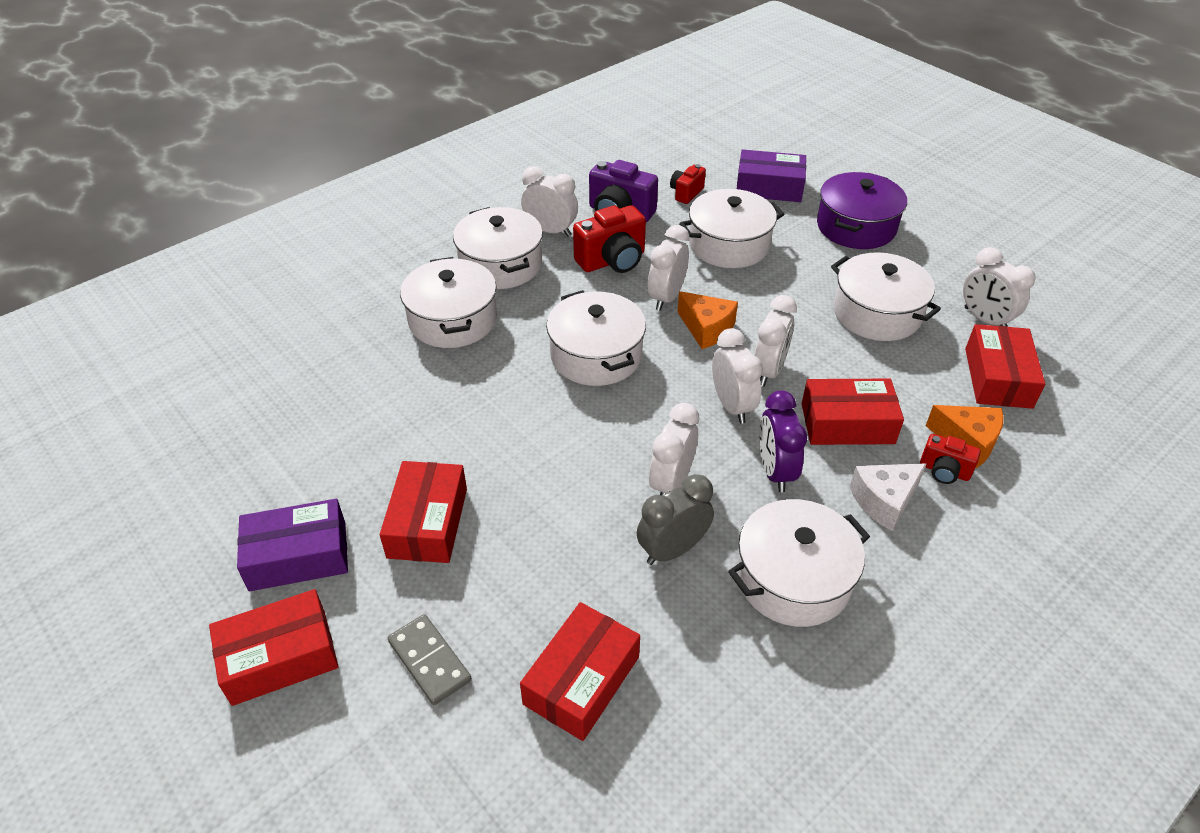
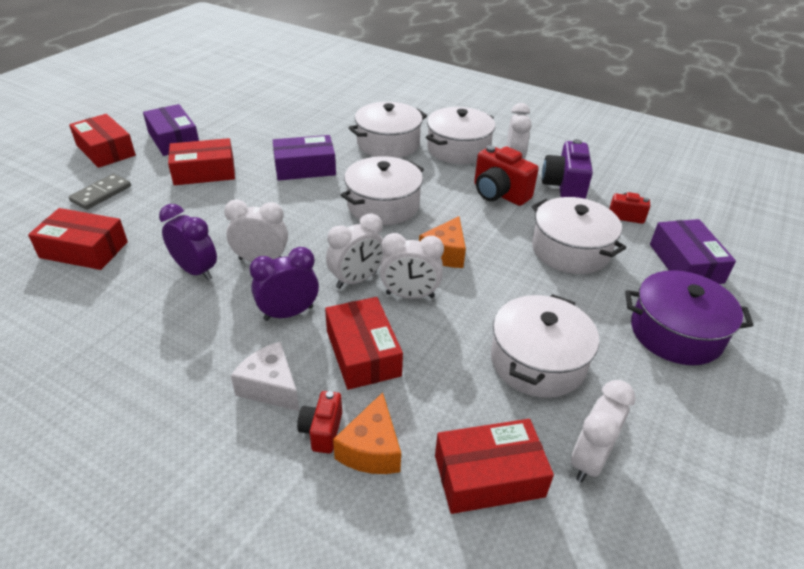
camera: 70 degrees right, 5 degrees down
(473, 410) = (305, 168): none -> purple box
(666, 297) = (472, 227): white clock -> none
(672, 550) = (196, 271): grey clock -> purple clock
(793, 579) = (174, 337): white pot -> none

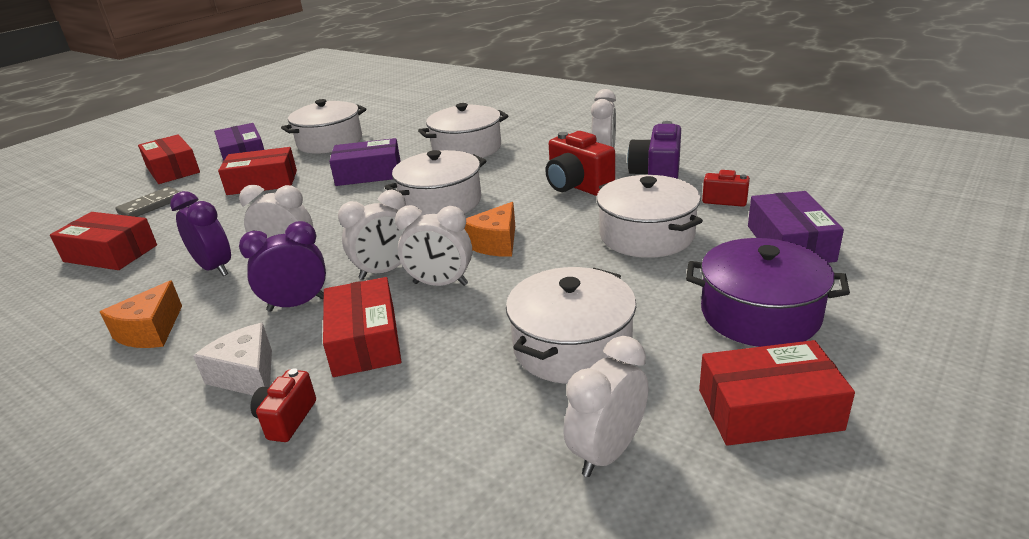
camera: 10 degrees right, 10 degrees down
(371, 449) = (337, 438): orange cheese -> orange cheese (150, 331)
(458, 149) = (543, 149): white pot -> white pot (330, 142)
(489, 476) = (470, 468): red box -> red box (769, 409)

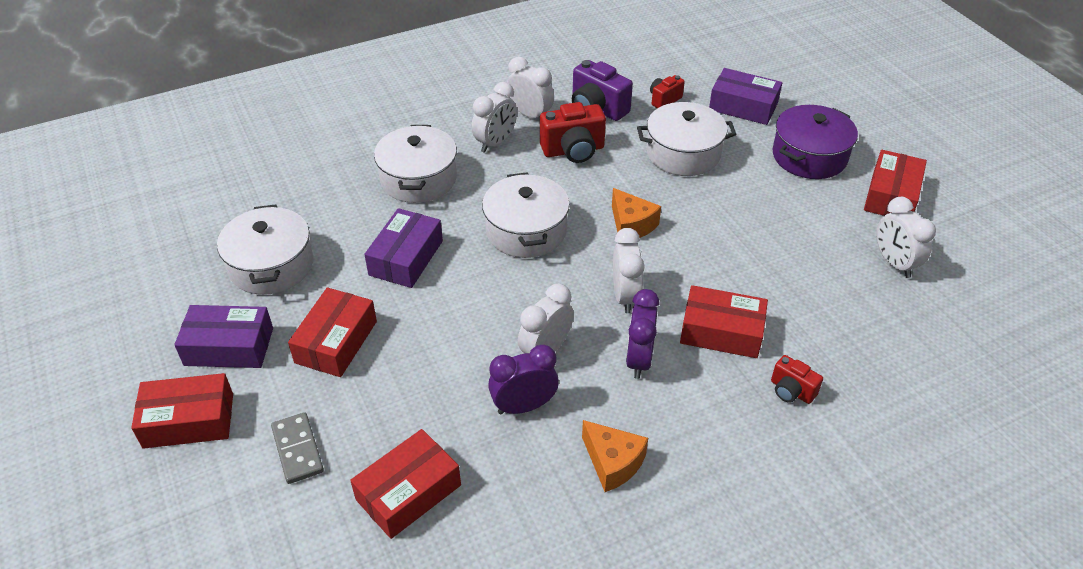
camera: 65 degrees left, 15 degrees up
(247, 375) = (724, 405): white cheese -> none
(440, 284) = (670, 272): white clock -> white clock (495, 143)
(572, 346) = (793, 239): white pot -> none

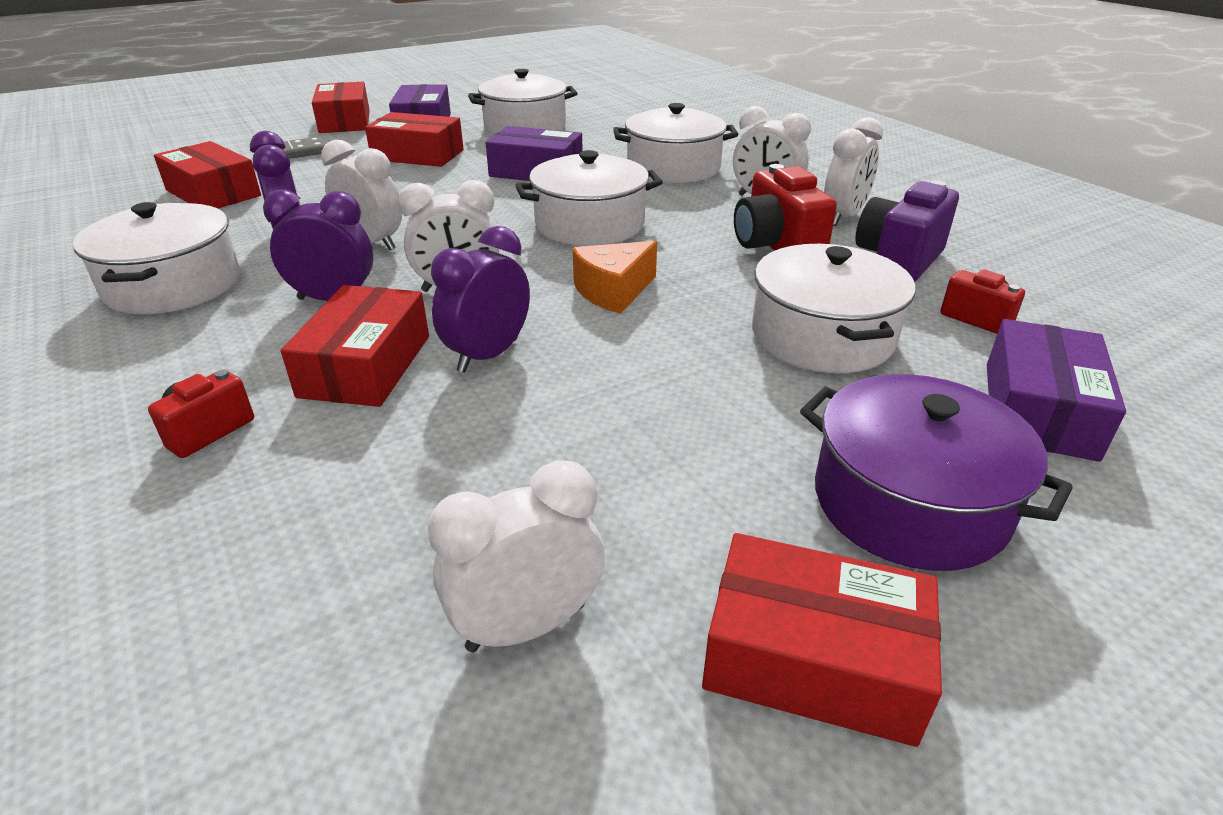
camera: 85 degrees right, 10 degrees down
(613, 463) = (173, 285): orange cheese -> white pot
(707, 279) = (488, 355): none -> purple clock

